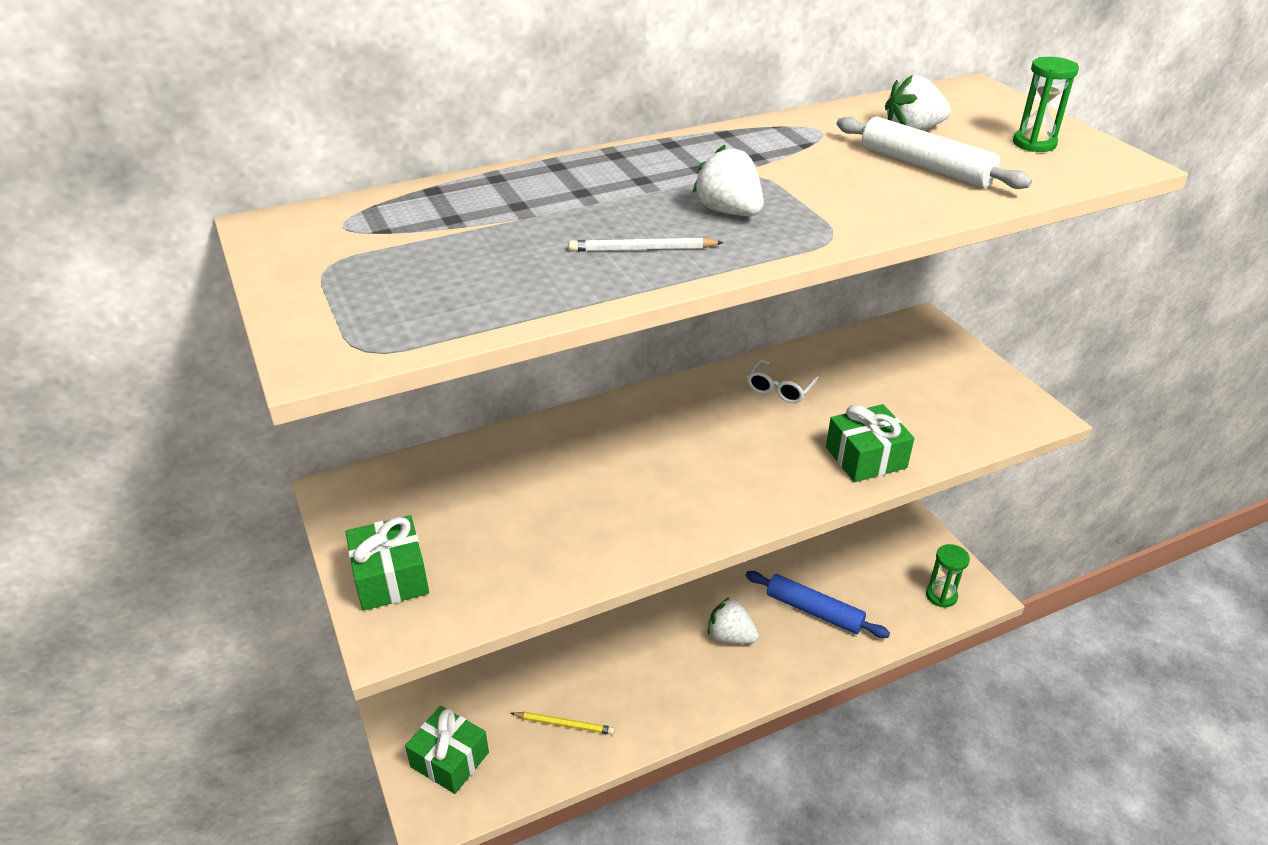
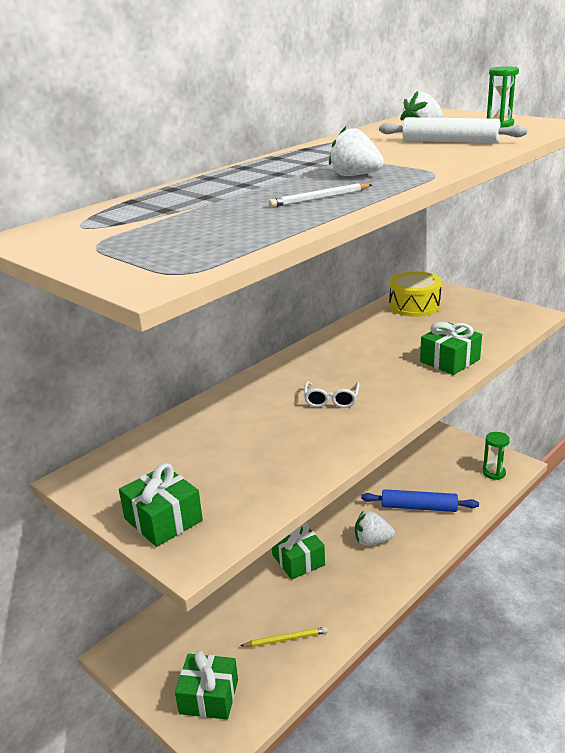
camera: 20 degrees left, 10 degrees down
(631, 630) = (298, 560): none -> green gift
(780, 389) = (364, 339): white glasses -> white glasses (331, 400)
(882, 352) = (414, 306): none -> yellow drum

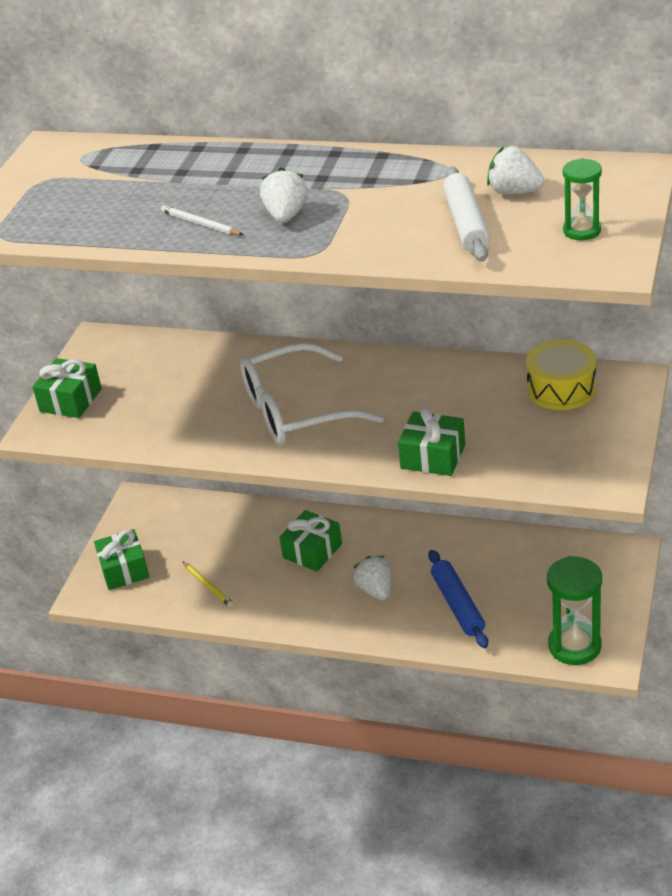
camera: 65 degrees right, 10 degrees up
(331, 400) = (296, 411): white glasses -> white glasses, size x2.28
(494, 473) = (574, 646): green hourglass -> green hourglass, size x1.70

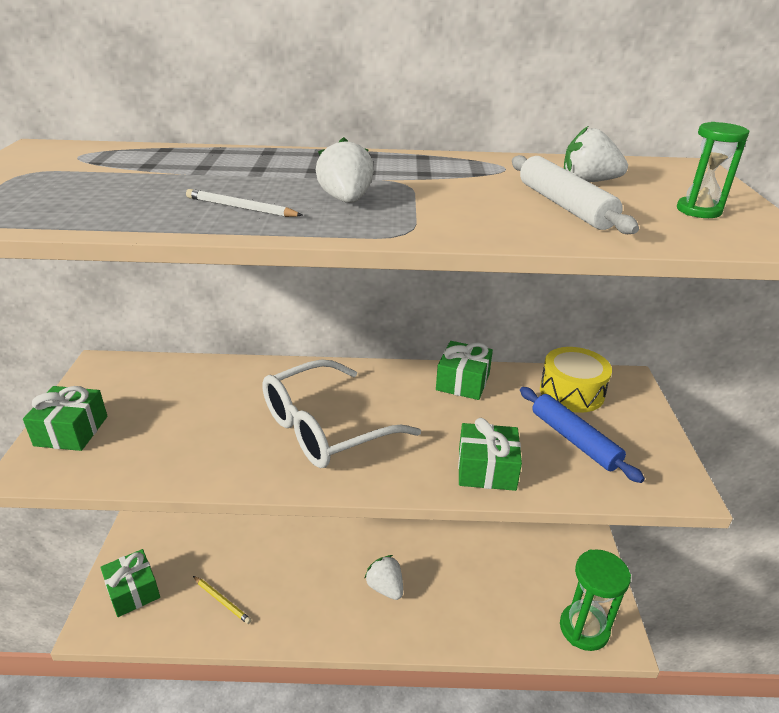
camera: 20 degrees left, 5 degrees down
(312, 551) = (317, 551): green gift -> green gift (463, 382)
(457, 605) = (464, 595): blue rolling pin -> blue rolling pin (574, 440)

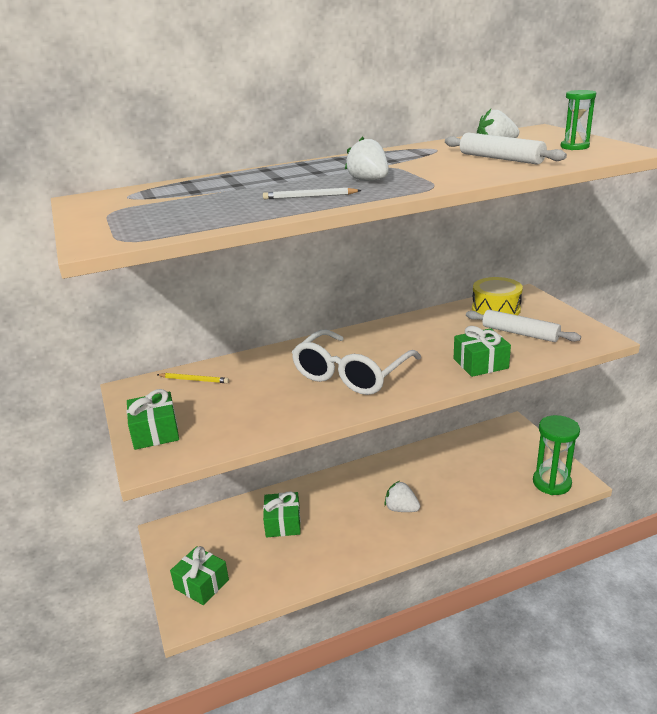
camera: 20 degrees left, 5 degrees down
(222, 601) = (282, 563): yellow pencil -> yellow pencil (194, 380)
(463, 382) = (420, 323): green gift -> green gift (283, 523)
(574, 440) = (520, 333): blue rolling pin -> white rolling pin

